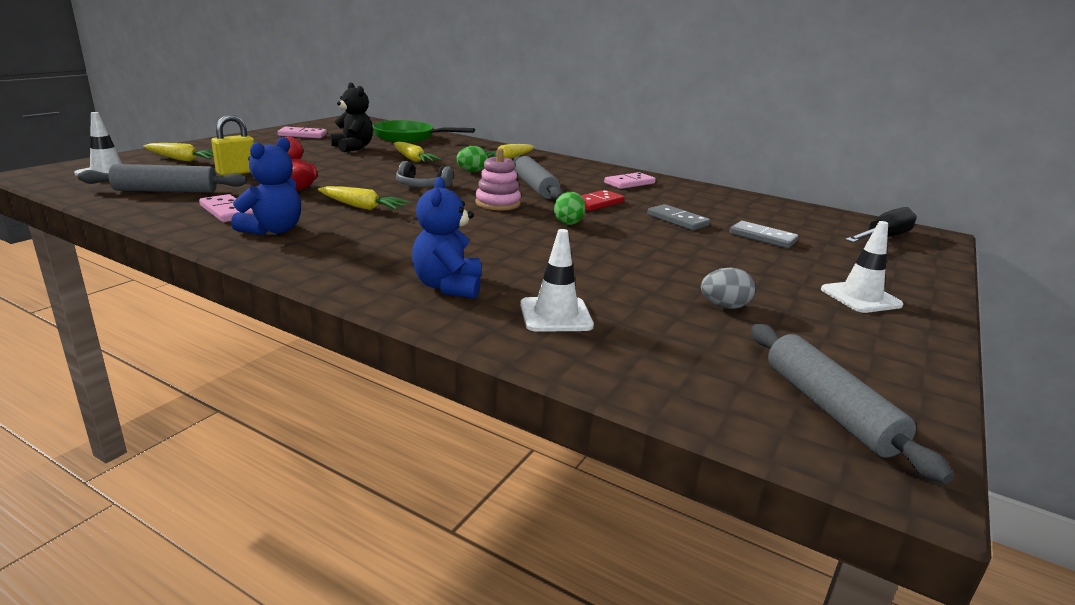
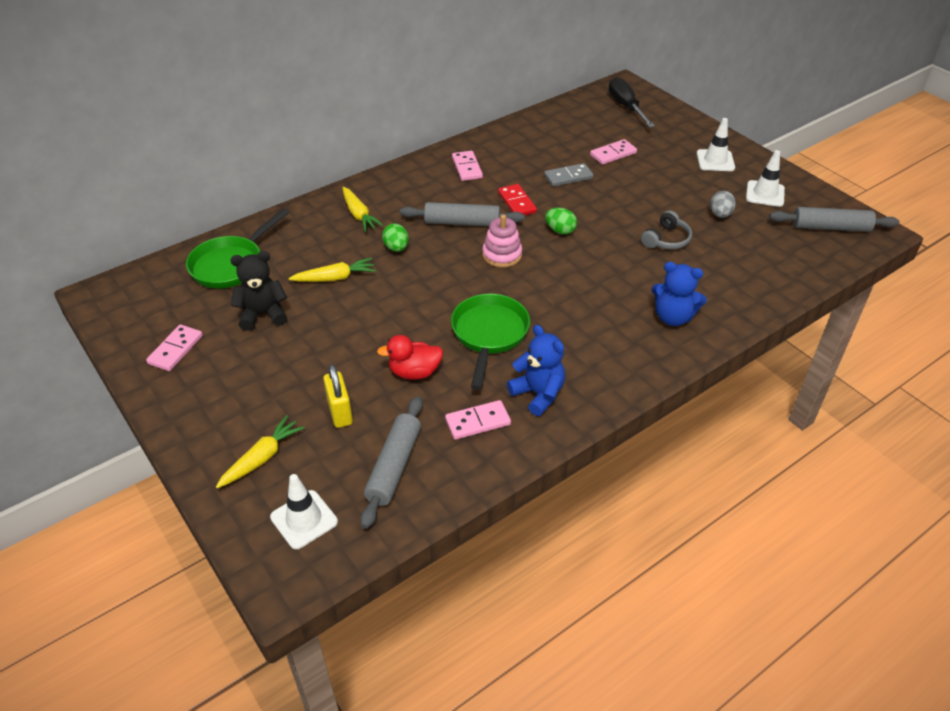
camera: 65 degrees left, 20 degrees up
(362, 207) = (489, 335): yellow carrot -> green pan
(422, 186) = (435, 288): grey headphones -> grey headphones (666, 239)
(555, 315) = (722, 282): white traffic cone -> white traffic cone (765, 194)
(762, 237) = (613, 154): grey domino -> pink domino

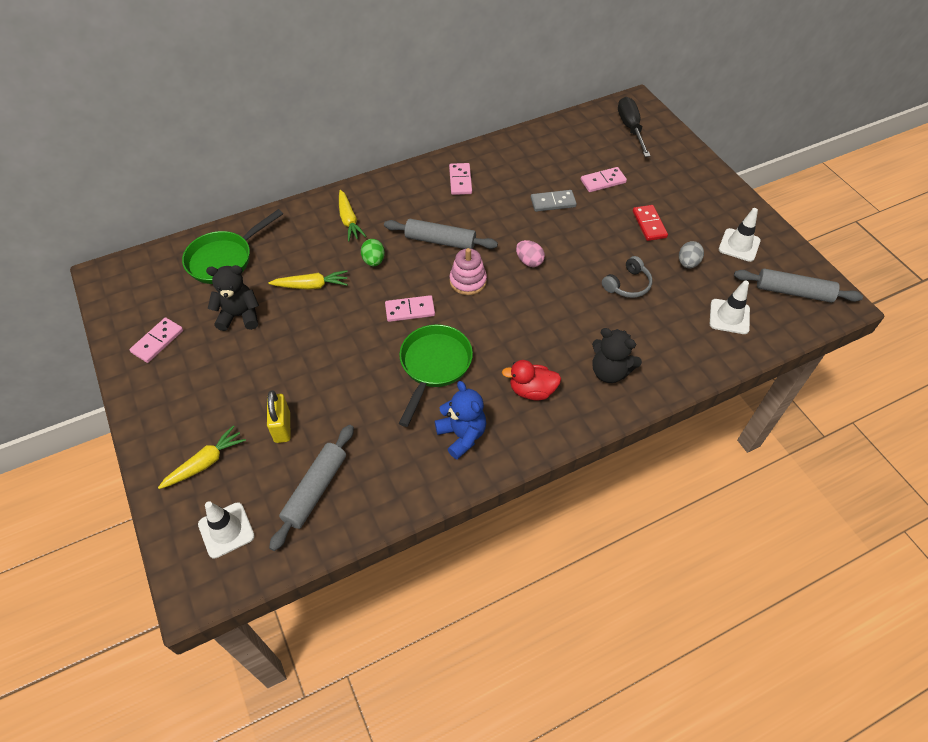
camera: 10 degrees right, 10 degrees up
(414, 372) = (357, 395): red duck -> red duck (532, 390)
(477, 422) = (400, 456): pink domino -> pink domino (410, 310)
(517, 202) = (497, 225): red domino -> red domino (649, 224)
(560, 230) = (529, 261): green egg -> pink egg
(673, 317) = (609, 371): blue teddy bear -> black teddy bear
(715, 161) = (701, 201): white traffic cone -> white traffic cone (729, 316)

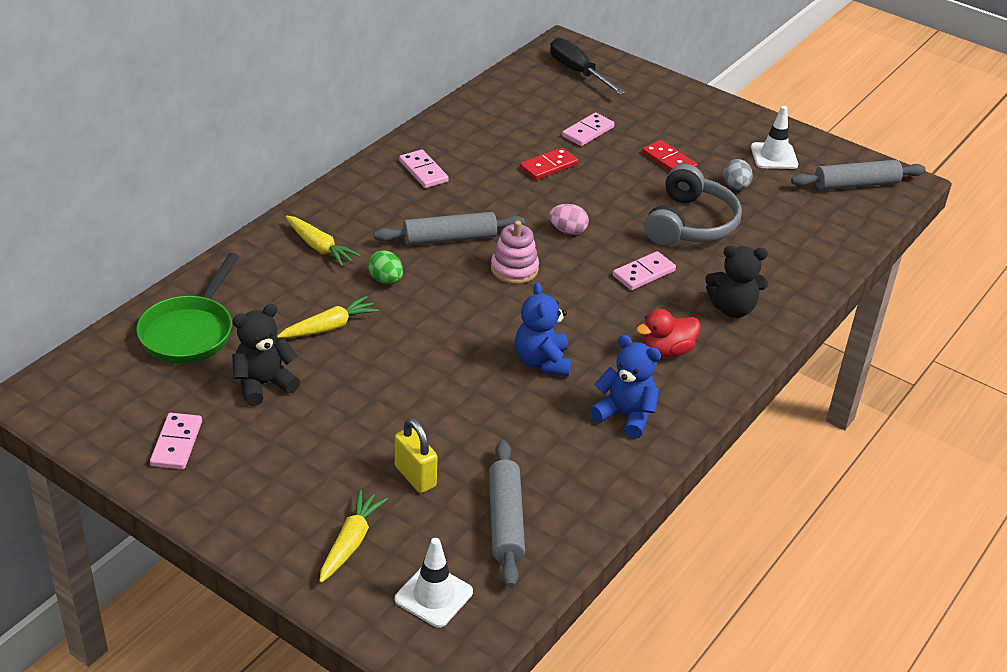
camera: 30 degrees left, 15 degrees down
(410, 310) = (470, 316): pink domino -> pink domino (643, 273)
(434, 366) = (542, 362): green pan -> blue teddy bear
(553, 202) = (549, 166): grey domino -> red domino
(627, 285) = (690, 224): grey headphones -> grey headphones, size x1.76
(729, 316) = (812, 224): white traffic cone -> none

